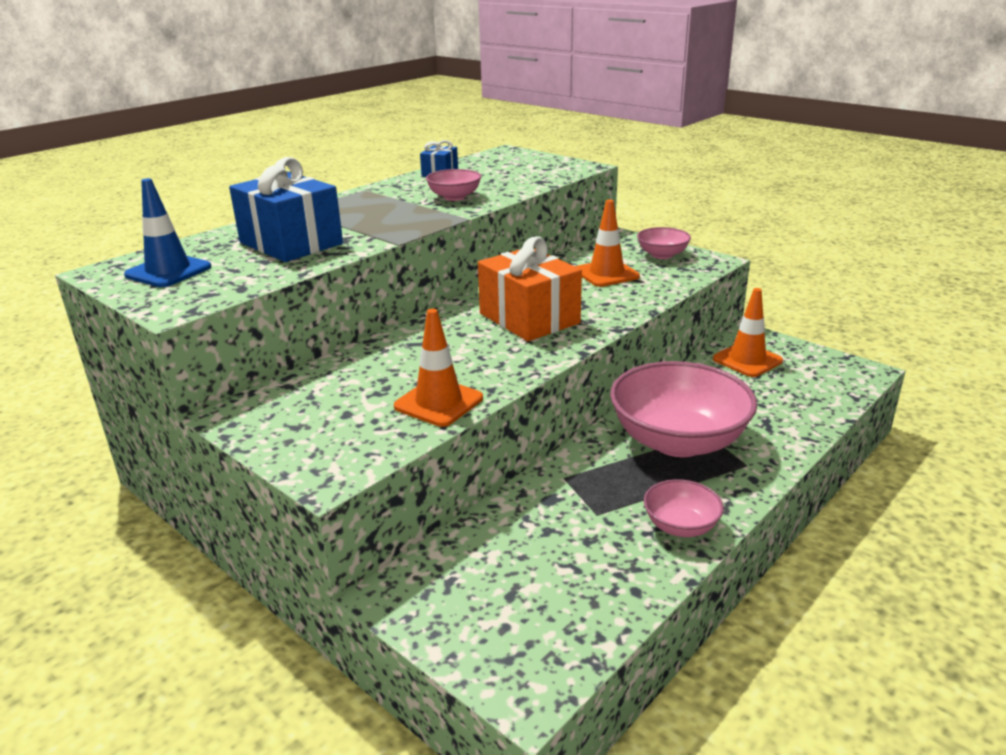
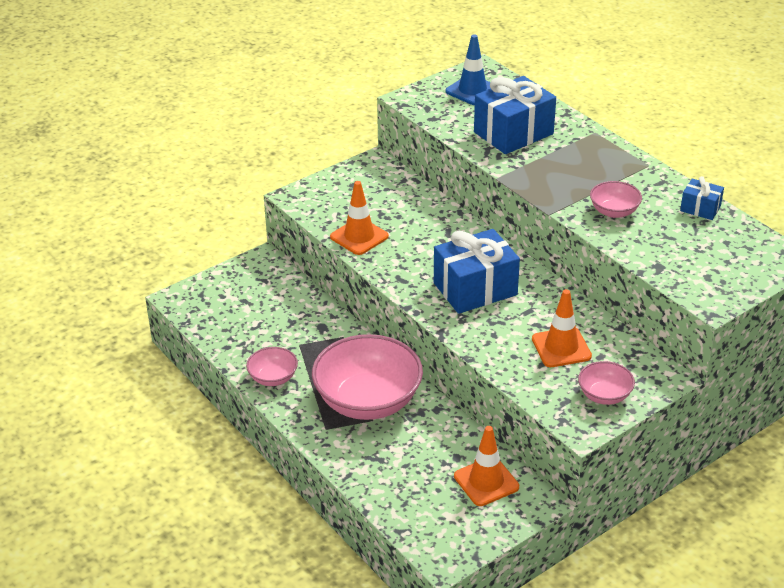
camera: 100 degrees right, 10 degrees up
(529, 318) = (475, 289): orange gift -> blue gift

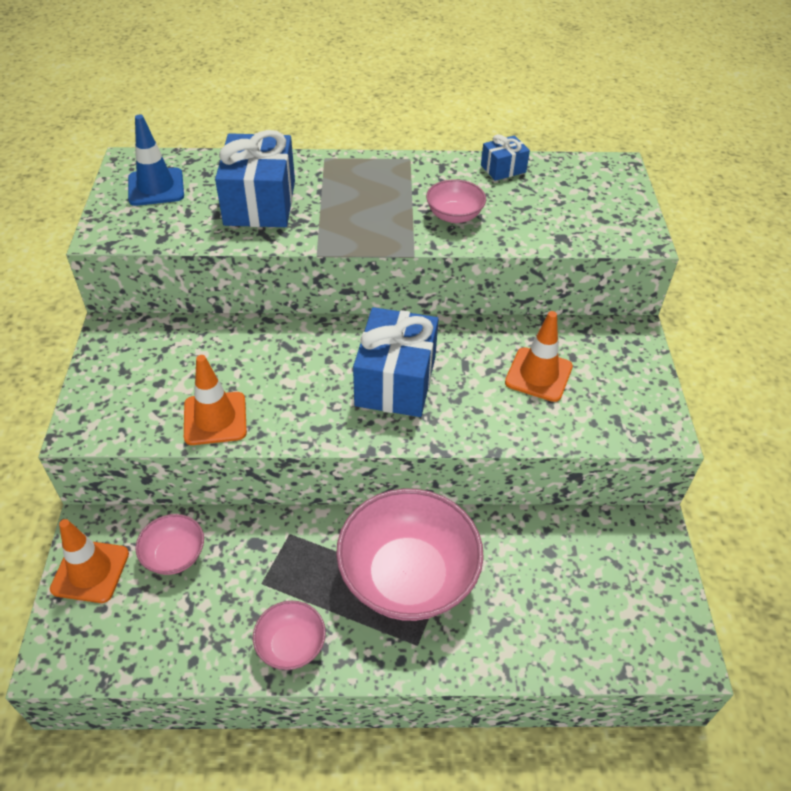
camera: 55 degrees left, 10 degrees up
(486, 482) = (601, 550): orange traffic cone -> orange traffic cone (90, 571)
(604, 395) = (629, 387): pink bowl -> pink bowl (174, 555)

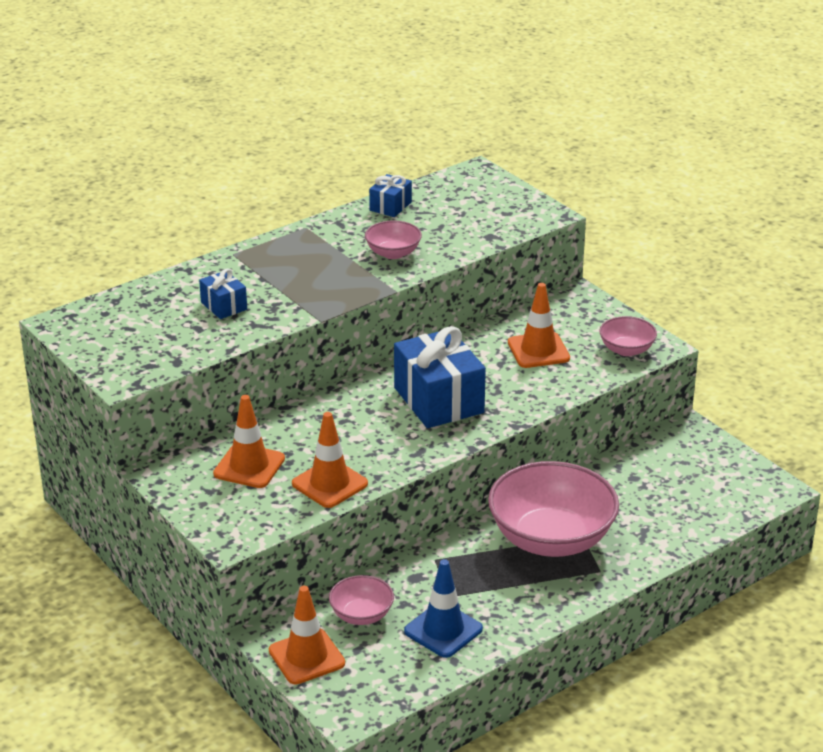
camera: 35 degrees left, 15 degrees down
(156, 187) = (115, 331): blue traffic cone -> blue traffic cone (443, 630)
(177, 363) = (249, 466): none -> orange traffic cone
(260, 203) = (224, 306): blue gift -> blue gift, size x0.50
(291, 645) = (514, 616): pink bowl -> pink bowl (626, 350)

